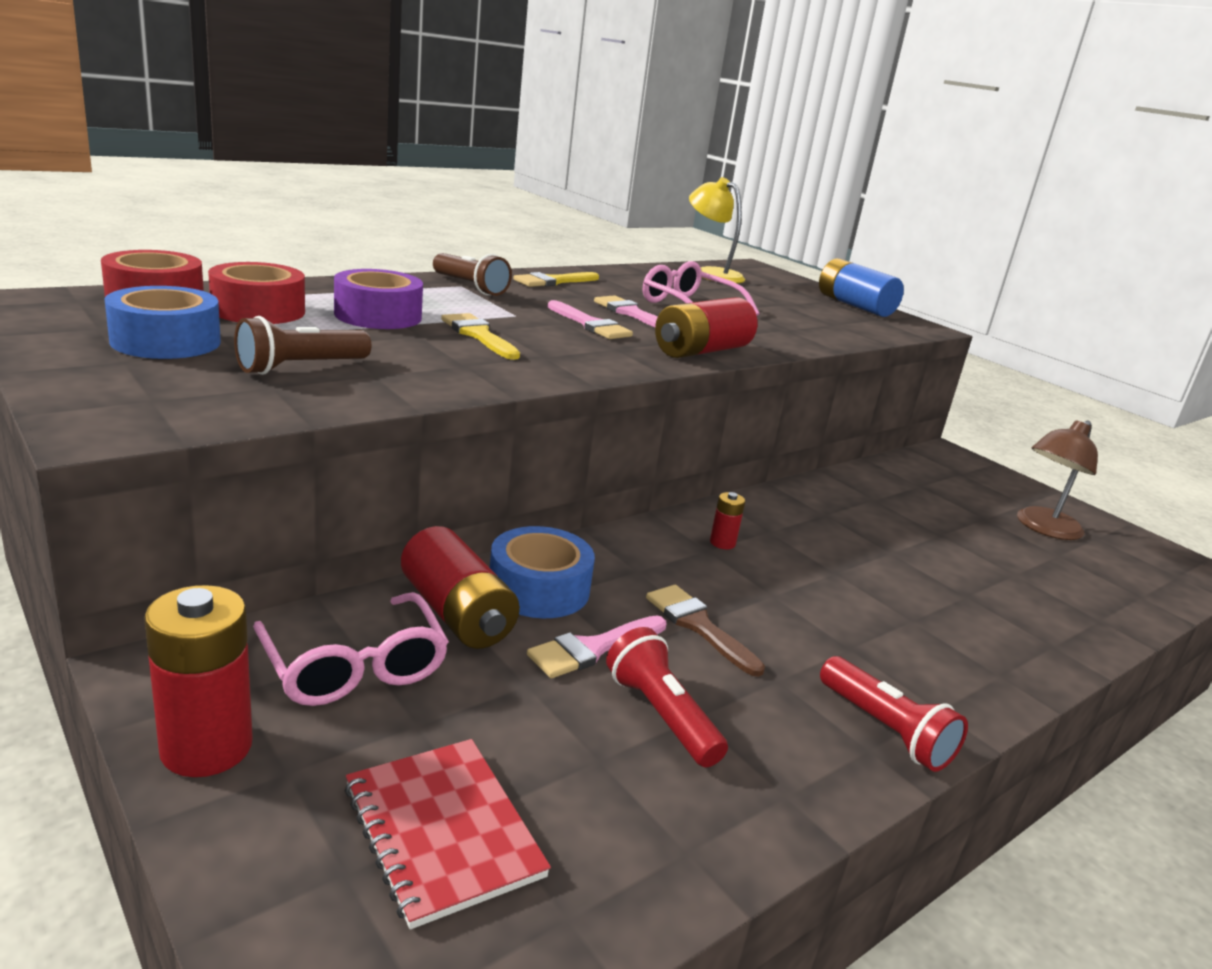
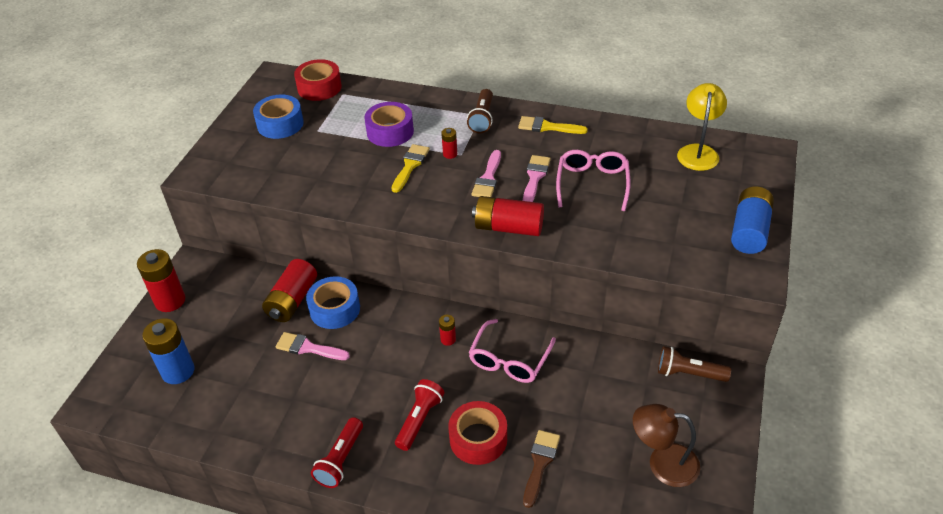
camera: 60 degrees right, 20 degrees up
(258, 310) = (345, 110): red tape -> red tape (478, 439)
(300, 367) = (299, 161): brown flashlight -> brown flashlight (688, 373)
(354, 666) = (235, 300): pink glasses -> pink glasses (509, 360)
(442, 831) = (178, 371): red notebook -> blue battery
(502, 317) = (450, 154): none -> red battery
(661, 715) = (284, 388): red flashlight -> red flashlight (419, 420)
(699, 626) = (359, 368): brown brush -> brown brush (540, 463)

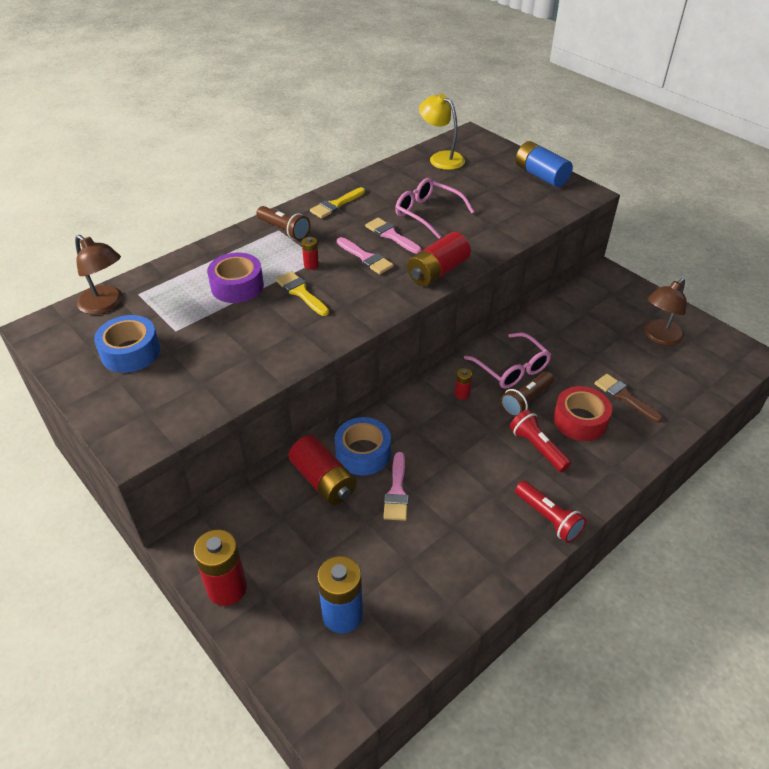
camera: 60 degrees left, 0 degrees up
(308, 348) = (397, 491): pink brush -> pink brush turned 45 degrees counterclockwise
(319, 87) = (106, 304): red tape -> brown lamp
(688, 373) = (589, 289): brown flashlight -> brown flashlight (526, 401)

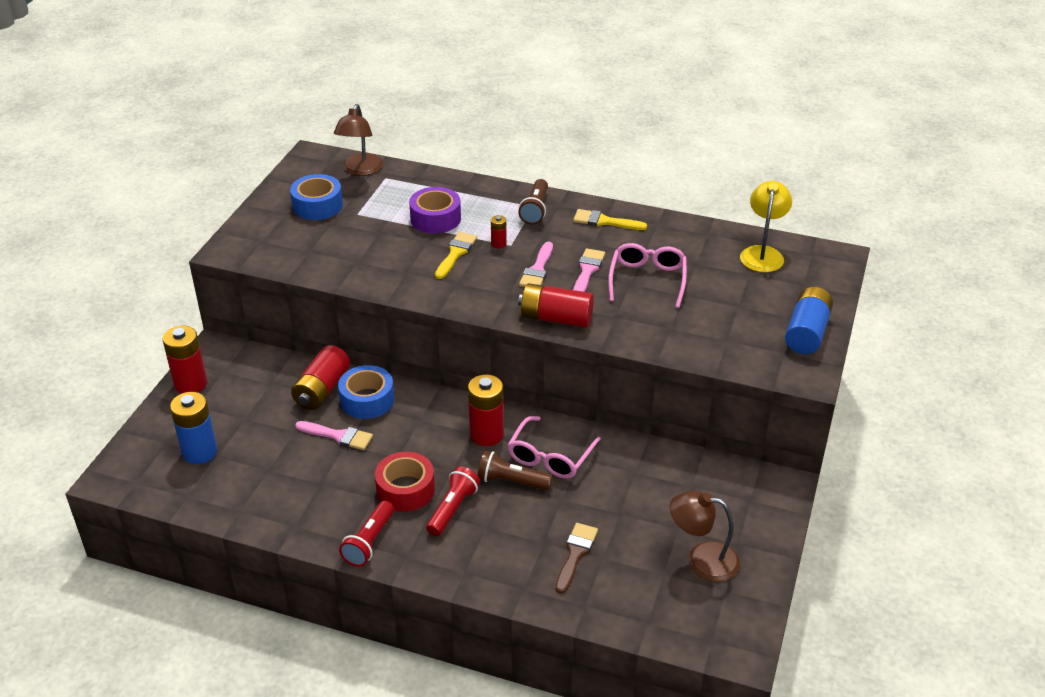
camera: 60 degrees right, 5 degrees down
(397, 491) = (338, 436): pink brush -> pink brush turned 135 degrees counterclockwise
(462, 394) = (486, 434): red battery -> red battery, size x2.07
(580, 420) = (513, 529): red tape -> red tape (405, 489)

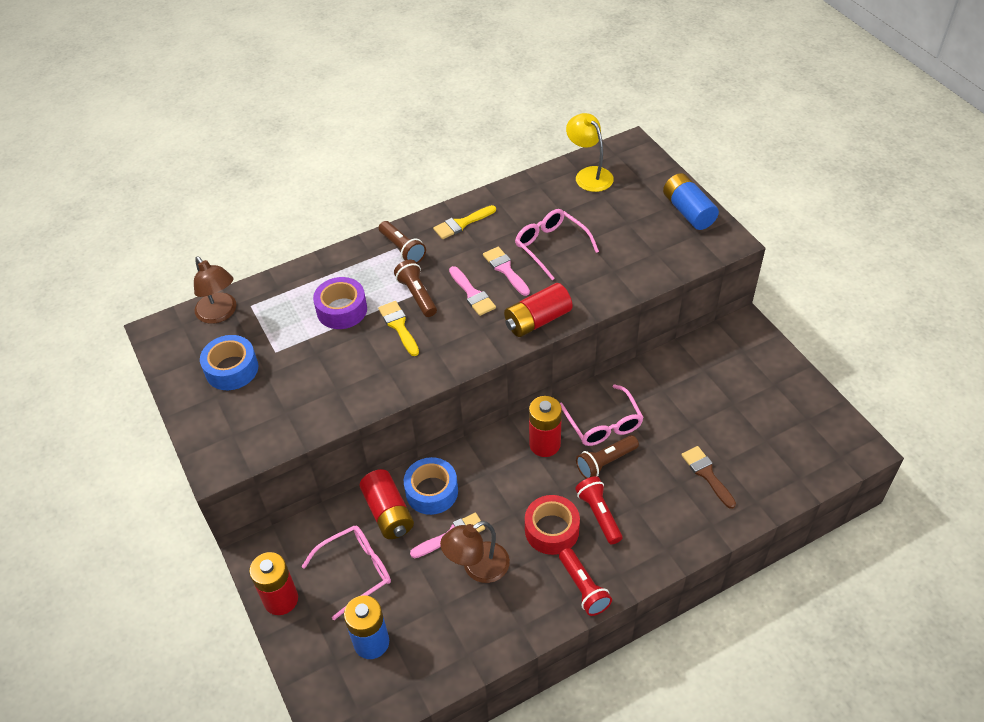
camera: 45 degrees left, 10 degrees up
(252, 405) = (356, 571): none -> pink glasses
(498, 244) = (417, 295): red battery -> brown flashlight
(702, 559) = (771, 412): brown lamp -> brown lamp (477, 568)

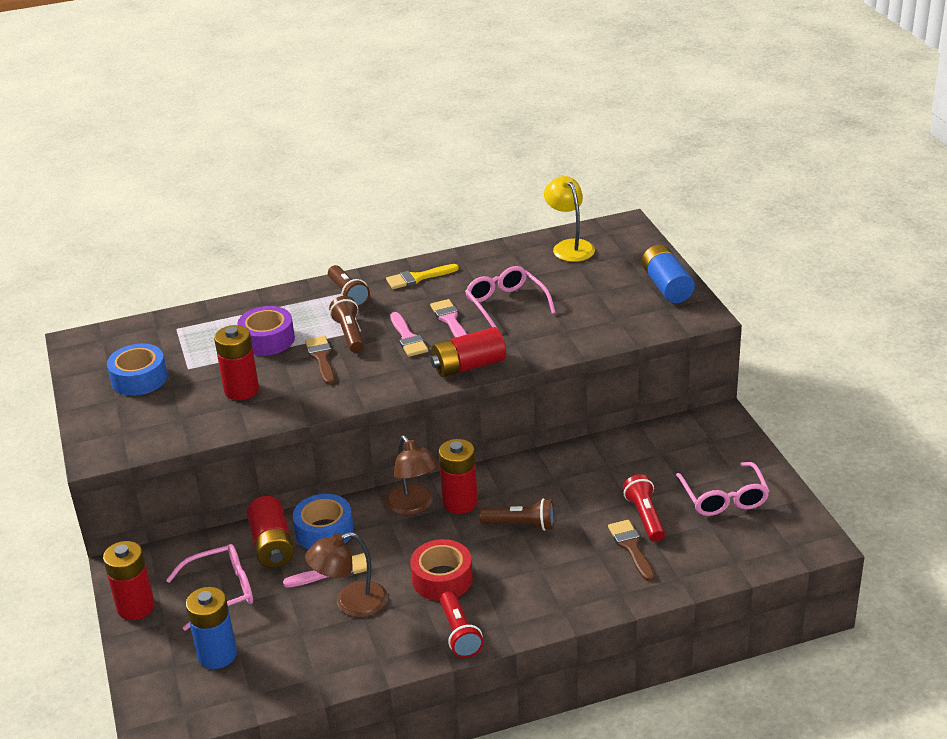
camera: 10 degrees right, 15 degrees down
(220, 314) = (143, 332): brown lamp -> brown lamp (413, 506)
(334, 372) = (241, 390): none -> red battery
(399, 326) = (321, 358): yellow brush -> brown brush
(599, 514) = (498, 570): red flashlight -> red flashlight (645, 517)
(603, 424) = (531, 491): pink glasses -> pink glasses (724, 498)
(605, 462) = (521, 525): brown flashlight -> brown flashlight turned 150 degrees counterclockwise

